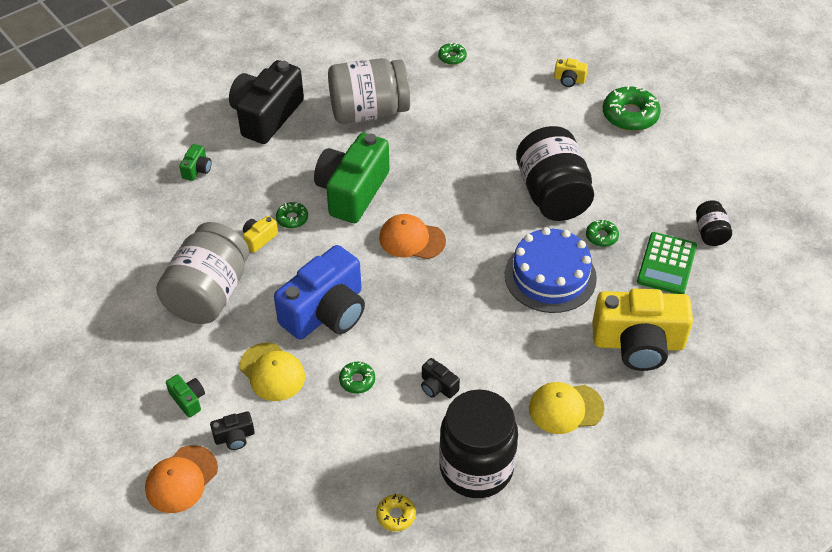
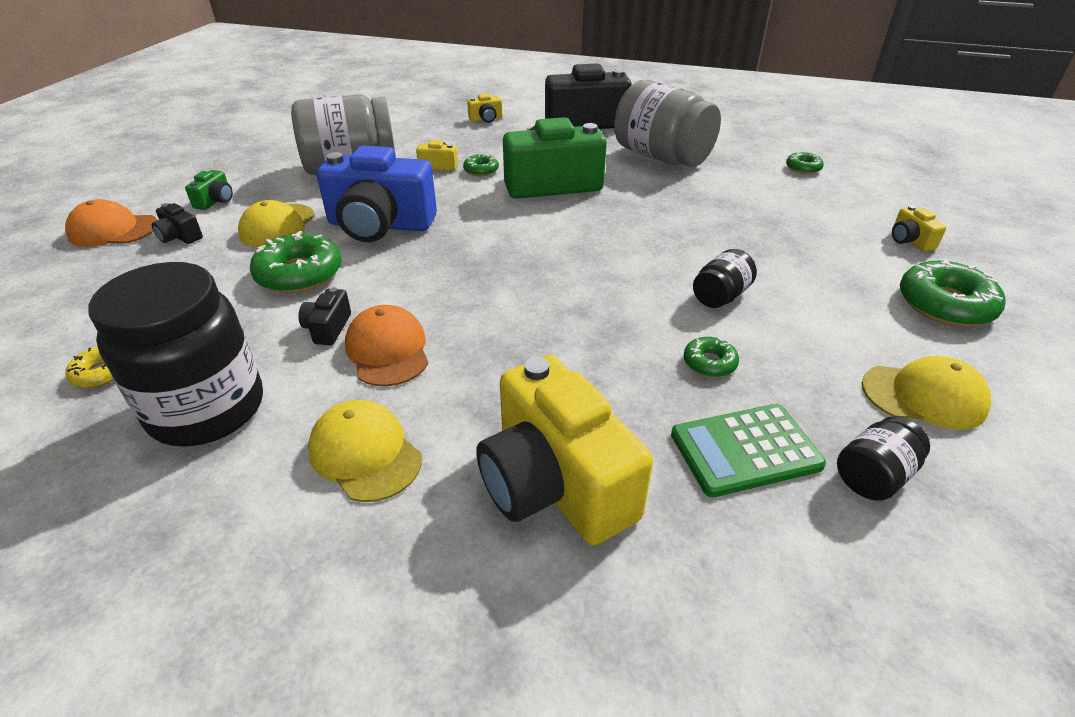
camera: 55 degrees right, 10 degrees down
(197, 169) = (486, 119): green camera -> yellow camera
(357, 380) = (299, 274): green donut -> green donut, size x1.91
(412, 239) = (529, 234): orange cap -> orange cap (388, 350)
(550, 276) = (588, 346): blue cake -> none
(552, 194) = (720, 296): black jar -> black jar, size x0.47
(681, 178) = (924, 396): none -> yellow cap

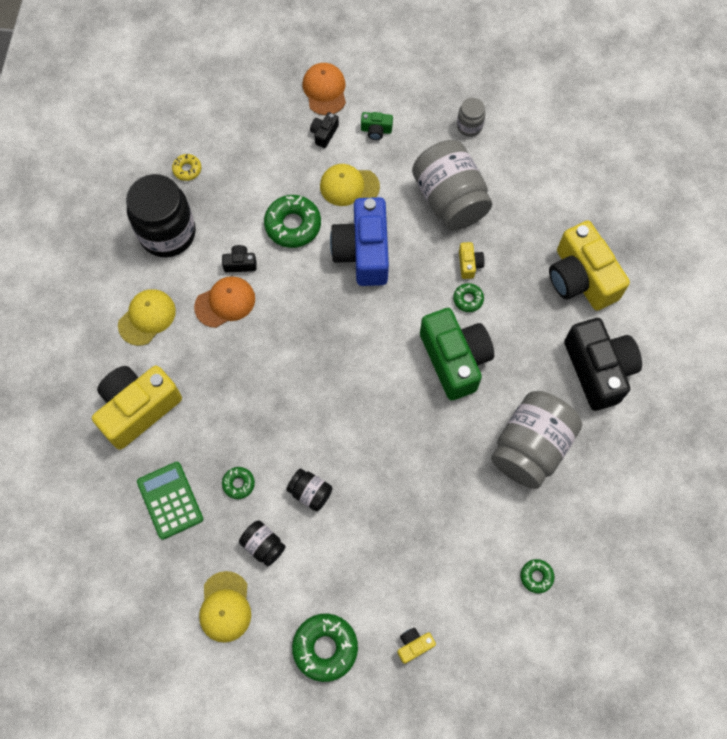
camera: 80 degrees right, 30 degrees up
(270, 150) = (469, 126): none -> grey jar
(486, 119) = (581, 278): yellow camera -> yellow camera, size x2.39
(873, 476) = (159, 564): black jar -> black jar (263, 545)

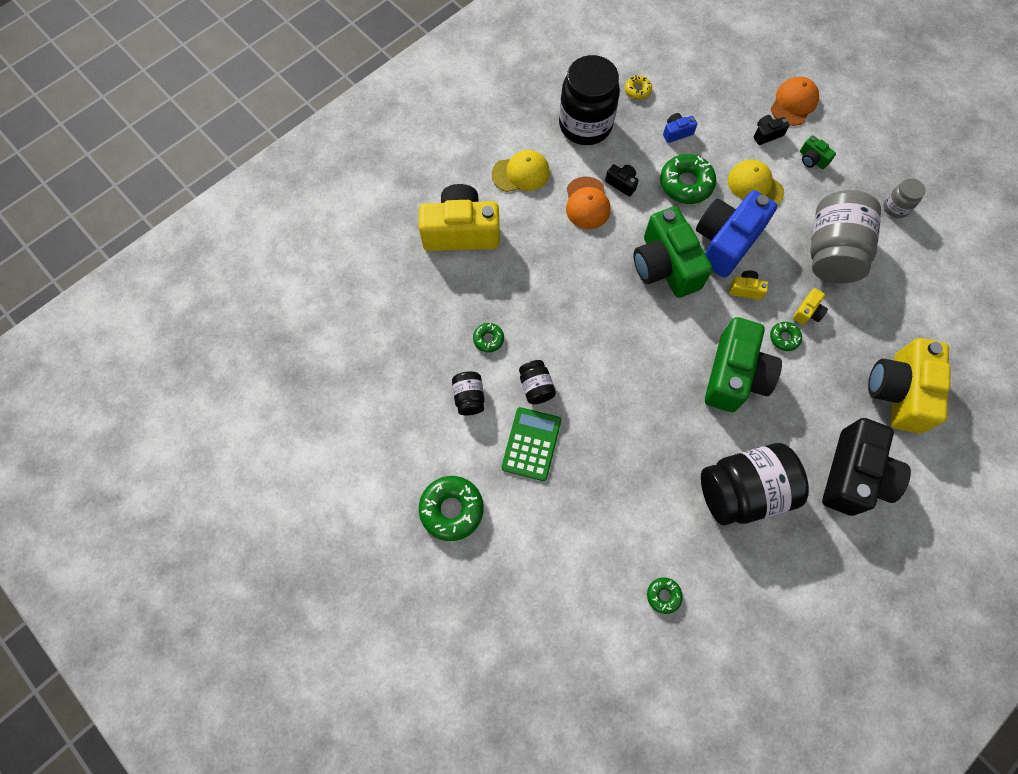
camera: 40 degrees right, 0 degrees up
(170, 500) = (430, 312): green calculator -> green calculator (531, 444)
(225, 302) = (587, 203): orange cap -> orange cap turned 75 degrees clockwise
(225, 607) = (405, 419): yellow cap -> none
(250, 184) = (676, 132): none -> blue camera
(331, 309) = (665, 266): none -> green camera
(414, 645) = (520, 565): yellow camera -> yellow camera (746, 289)
(531, 447) = (743, 491): grey jar -> black jar

